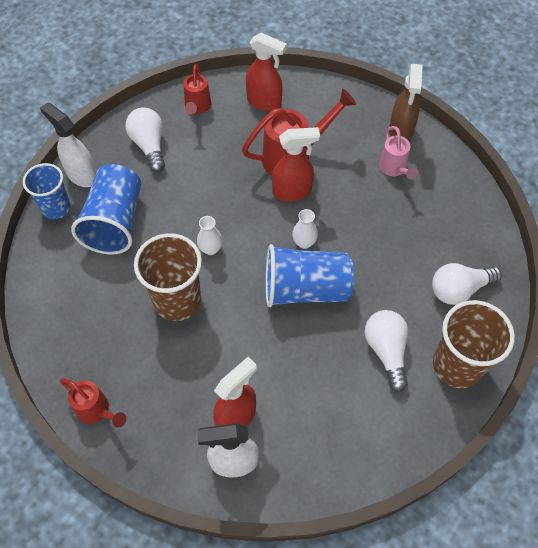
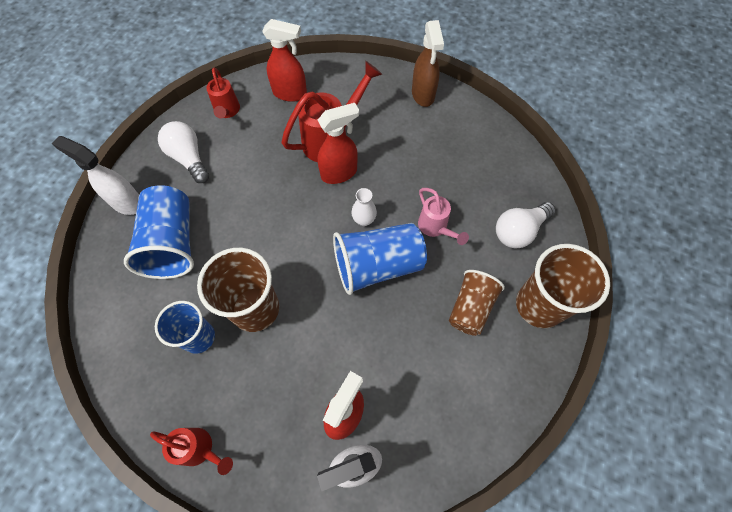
camera: 15 degrees left, 5 degrees up
(56, 208) = (108, 242): blue cup -> blue cup (199, 337)
(210, 249) = (275, 248): white vase -> none
(386, 351) = (470, 308): white light bulb -> brown cup
(394, 169) = (427, 131): pink watering can -> pink watering can (435, 228)

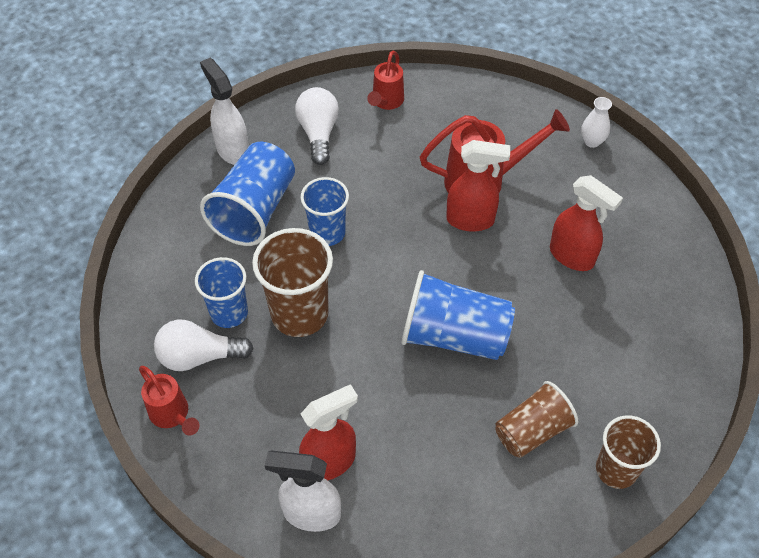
camera: 30 degrees right, 10 degrees down
(240, 233) = (327, 232): none -> blue cup
(290, 93) = (467, 111): red spray bottle -> red spray bottle (572, 256)
(364, 220) = (468, 281): white vase -> white vase (592, 141)
(423, 95) = (623, 178): brown spray bottle -> none
(435, 228) = (545, 329): pink watering can -> none
(519, 231) = (644, 380): white light bulb -> white light bulb (199, 356)
(539, 305) = (616, 469): brown cup -> brown cup, size x0.66

